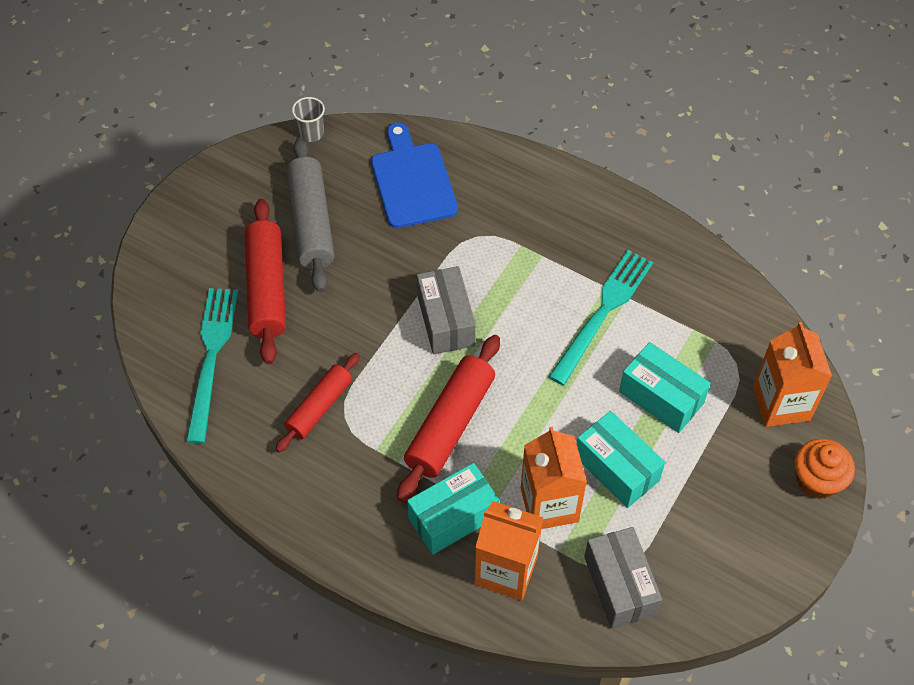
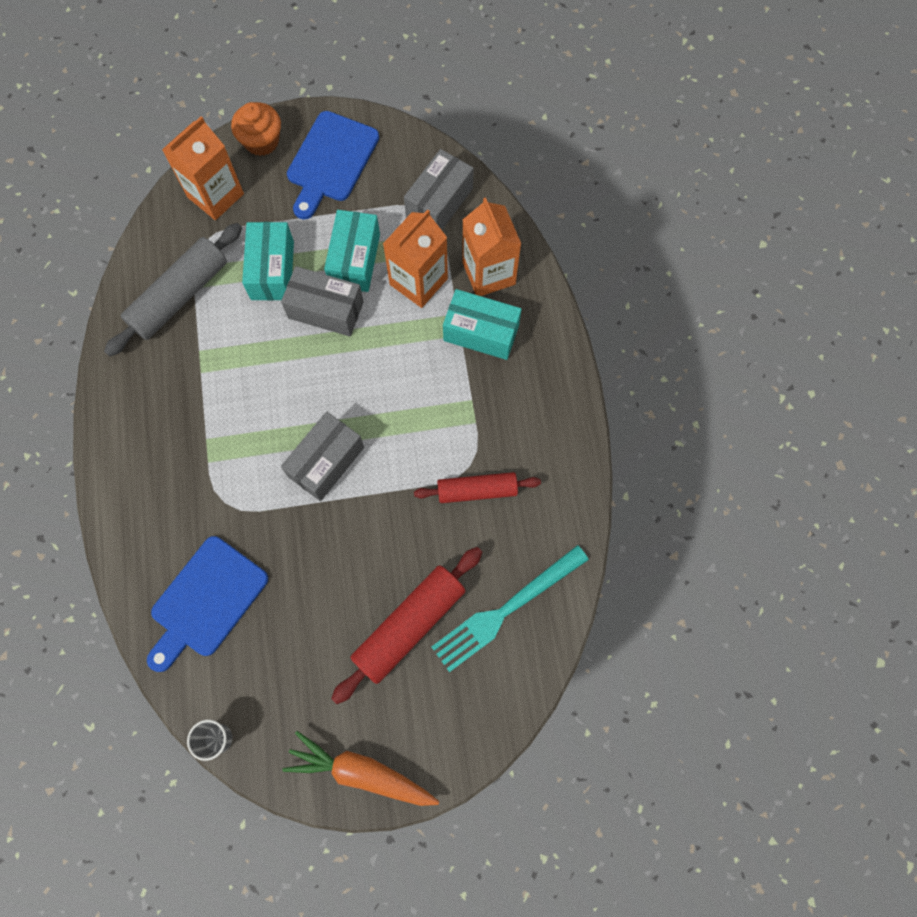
camera: 130 degrees left, 15 degrees up
(204, 194) = (361, 772): none -> orange carrot
(311, 222) = (316, 648): grey rolling pin -> grey rolling pin (179, 296)
(450, 424) = (412, 389): red rolling pin -> none
(585, 411) = (326, 310): none -> grey box
(603, 313) = (228, 357): turquoise fork -> none
(745, 523) = (331, 161): none -> blue cutting board

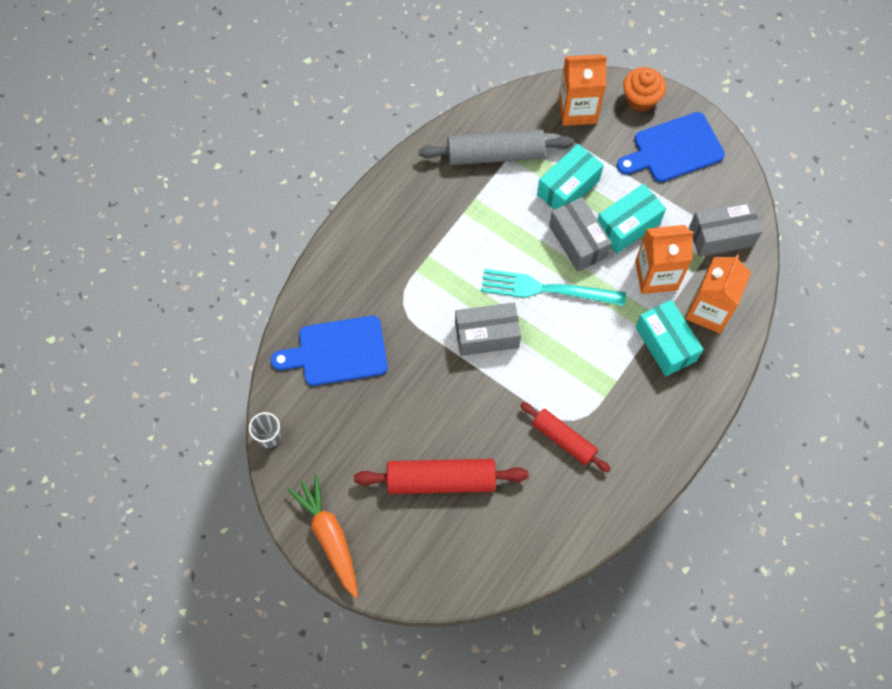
camera: 45 degrees right, 5 degrees down
(506, 609) = (510, 528): turquoise fork -> turquoise fork (547, 289)

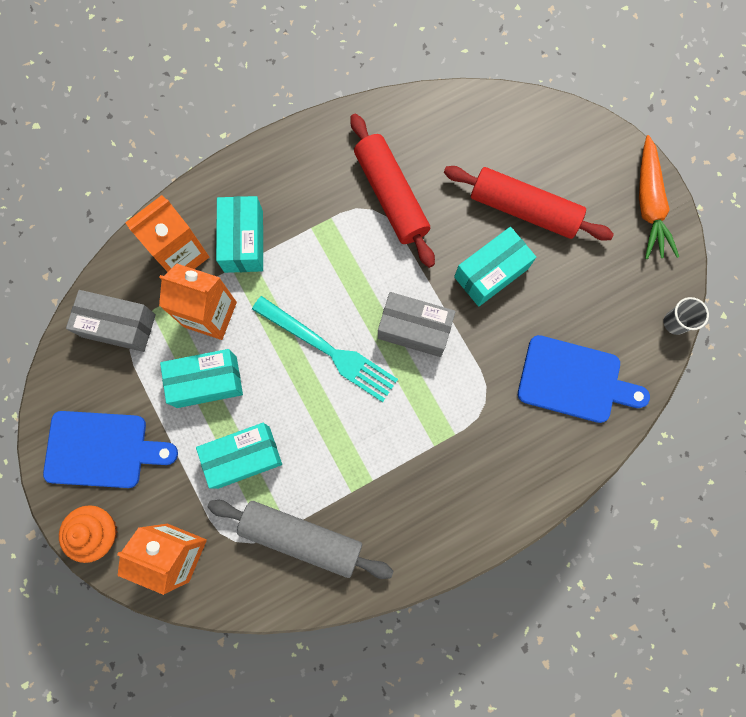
camera: 155 degrees left, 10 degrees up
(445, 410) = (491, 273): none -> turquoise box
(563, 439) = (391, 196): red rolling pin -> red rolling pin, size x1.55
(578, 241) = (268, 388): grey box -> none

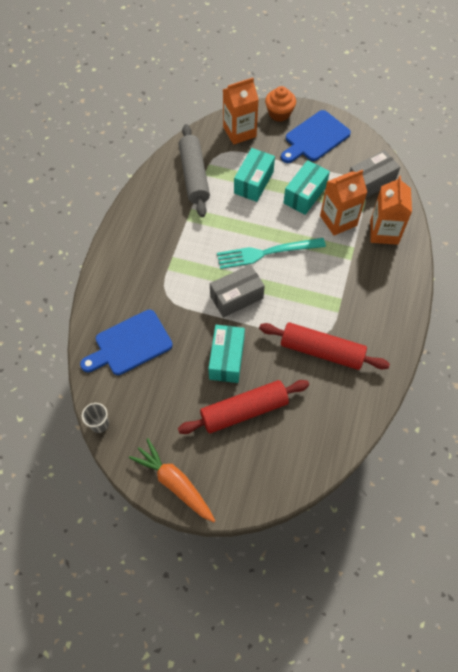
camera: 135 degrees right, 15 degrees down
(243, 241) = (364, 263): turquoise box -> none
(301, 537) = (194, 176): grey rolling pin -> grey rolling pin turned 75 degrees counterclockwise

